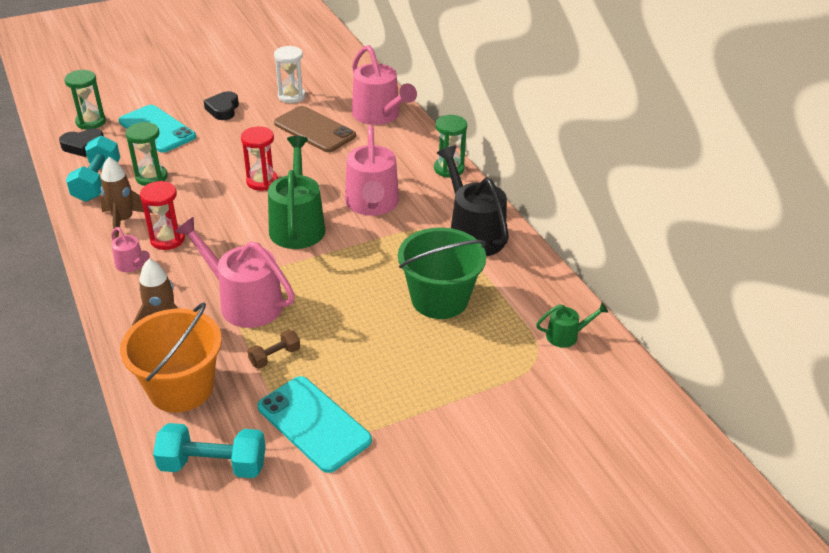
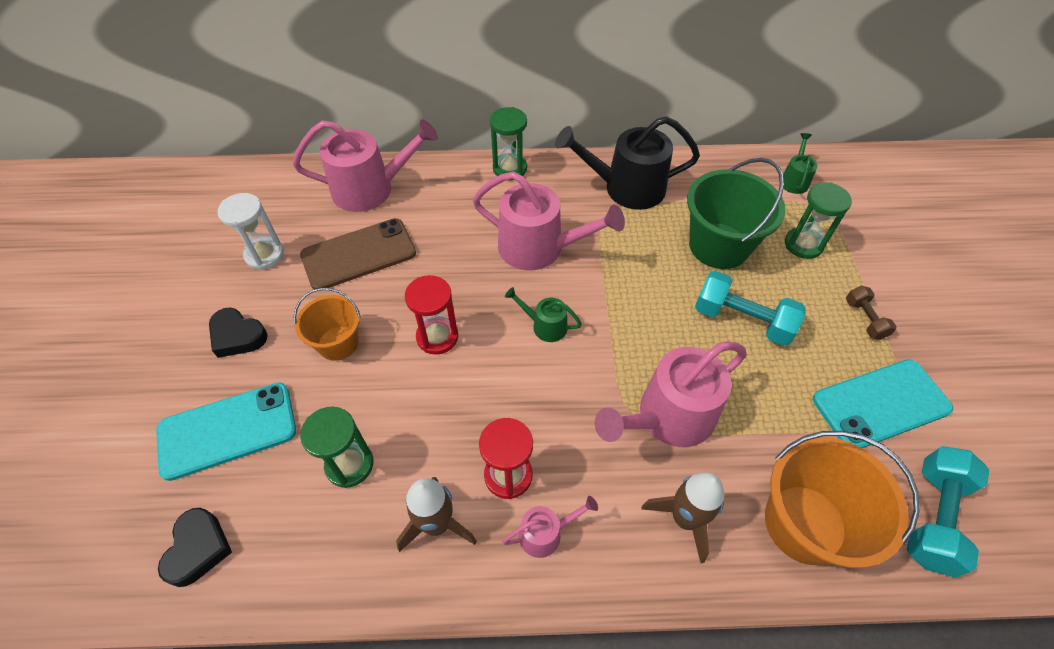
camera: 65 degrees left, 15 degrees up
(91, 122) = (133, 524): green hourglass -> green hourglass (803, 244)
(97, 182) = (316, 544): turquoise dumbbell -> turquoise dumbbell (742, 320)
(236, 145) = (338, 343): none -> orange bucket
(275, 357) = (771, 411): brown dumbbell -> brown dumbbell (864, 319)
(297, 225) = (545, 326): green watering can -> green watering can, size x0.49

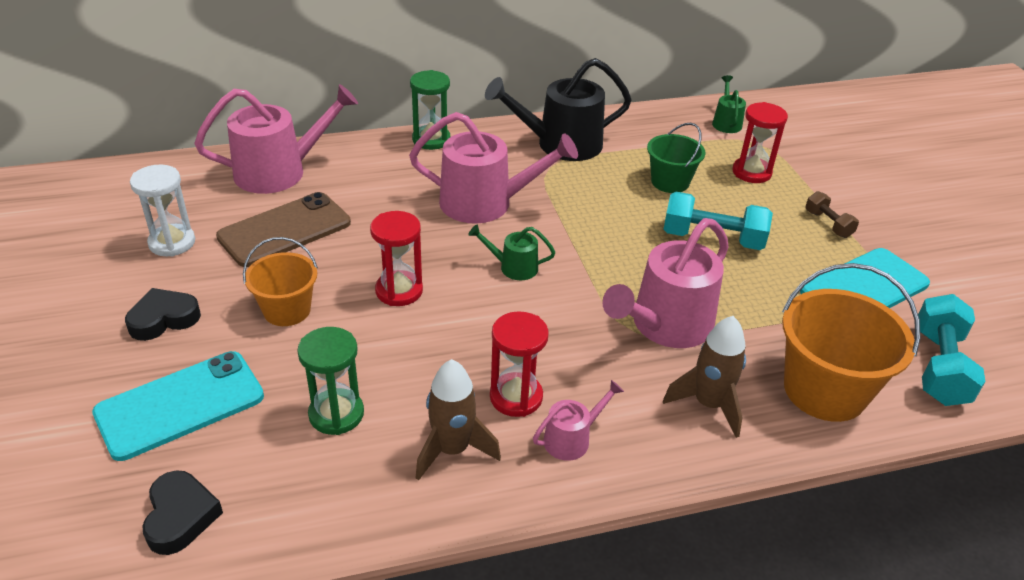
camera: 15 degrees left, 15 degrees down
(238, 336) = (163, 319): black heart -> black heart turned 135 degrees clockwise
(718, 246) = (670, 182): green bucket -> green bucket, size x0.61
(803, 244) = (751, 172): green hourglass -> red hourglass

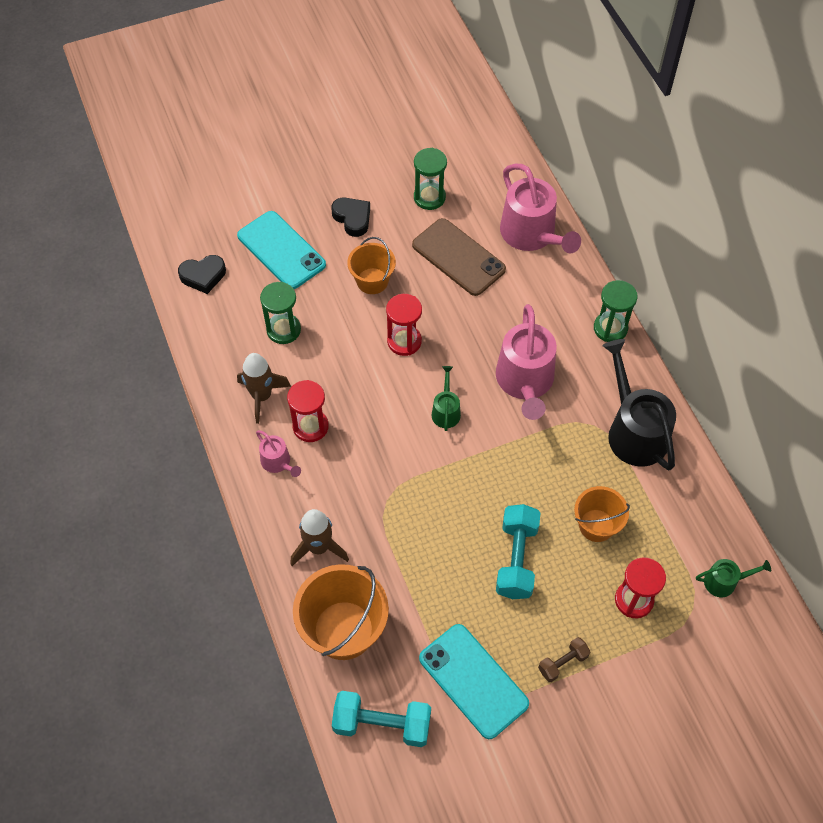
camera: 85 degrees right, 20 degrees up
(172, 243) = (429, 197): white hourglass -> green hourglass
(665, 325) = (397, 520): pink watering can -> none
(670, 182) = (596, 525): green bucket -> orange bucket

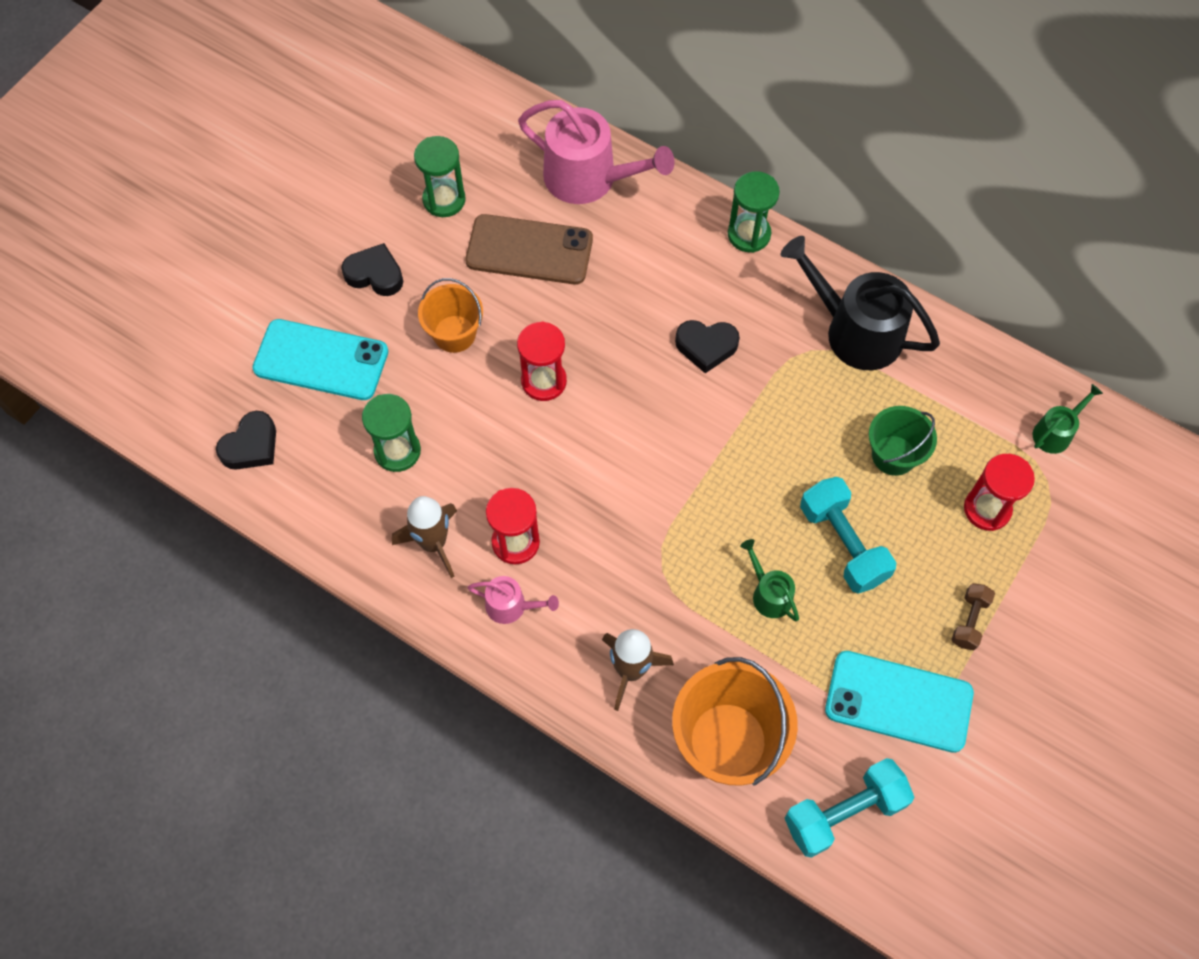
camera: 35 degrees left, 5 degrees up
(446, 411) = (649, 431): green watering can -> green watering can (769, 594)
(525, 381) = (706, 346): pink watering can -> black heart
(596, 525) = (893, 455): orange bucket -> green bucket

